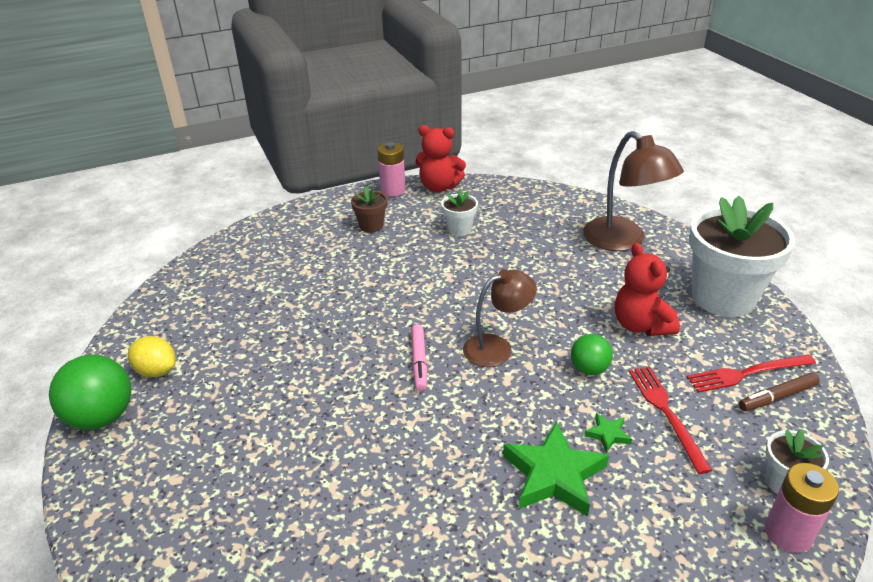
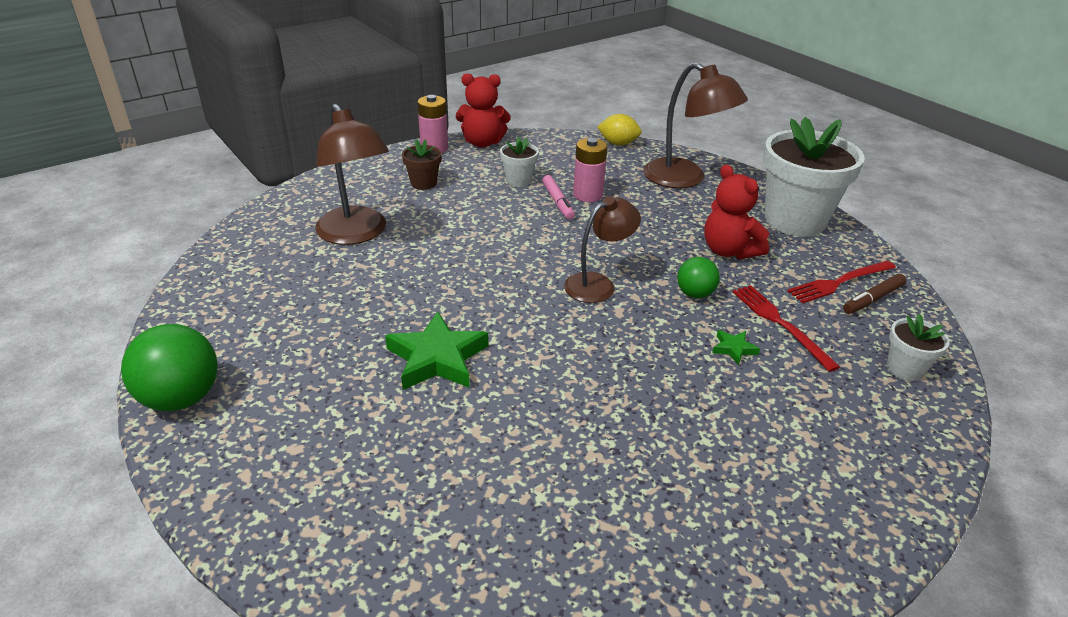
camera: 15 degrees left, 0 degrees up
(157, 371) = (231, 345): yellow lemon -> yellow lemon (618, 143)
(295, 273) = (356, 234): none -> brown lamp
(419, 361) = (523, 305): pink marker -> pink marker (557, 202)
(554, 475) = (696, 390): green star -> green star (437, 358)
(788, 533) = (923, 410): pink battery -> pink battery (588, 195)

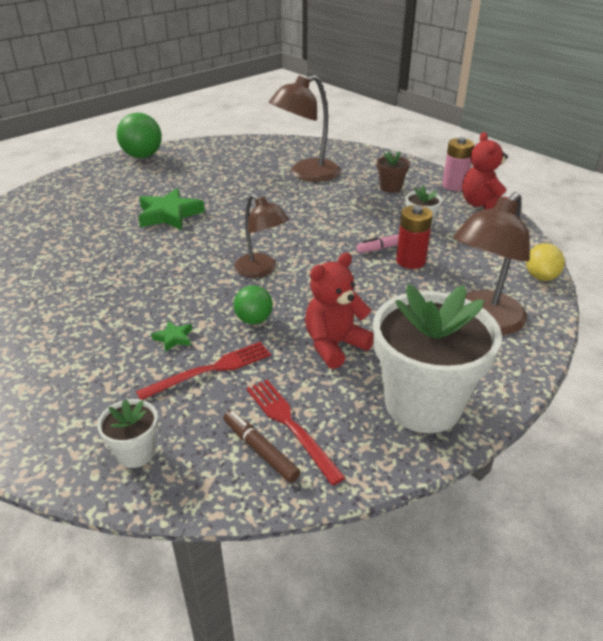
camera: 85 degrees right, 0 degrees up
(588, 195) = (410, 261): pink battery -> red battery

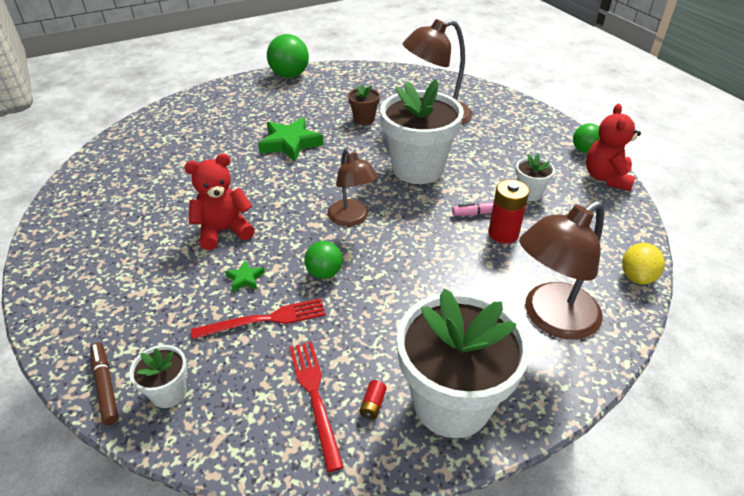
camera: 15 degrees right, 5 degrees up
(260, 450) = (277, 416): brown marker -> brown marker (105, 386)
(307, 220) = (417, 169): none -> white flower pot
(334, 345) = (390, 316): red teddy bear -> red teddy bear (224, 231)
(350, 421) = (373, 404): none -> red battery
(390, 188) = (515, 144): brown flower pot -> brown flower pot (364, 119)
(454, 186) = (584, 150): pink battery -> green ball

